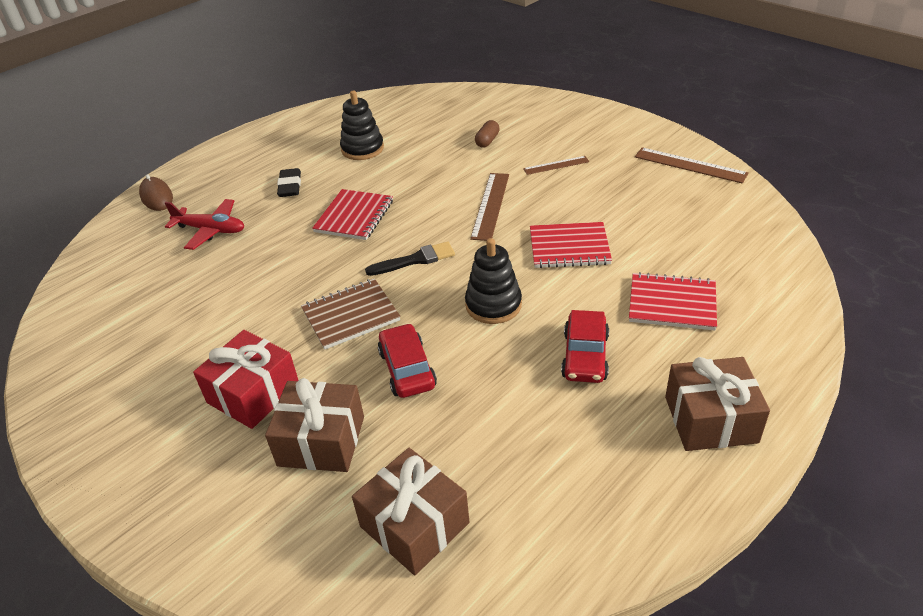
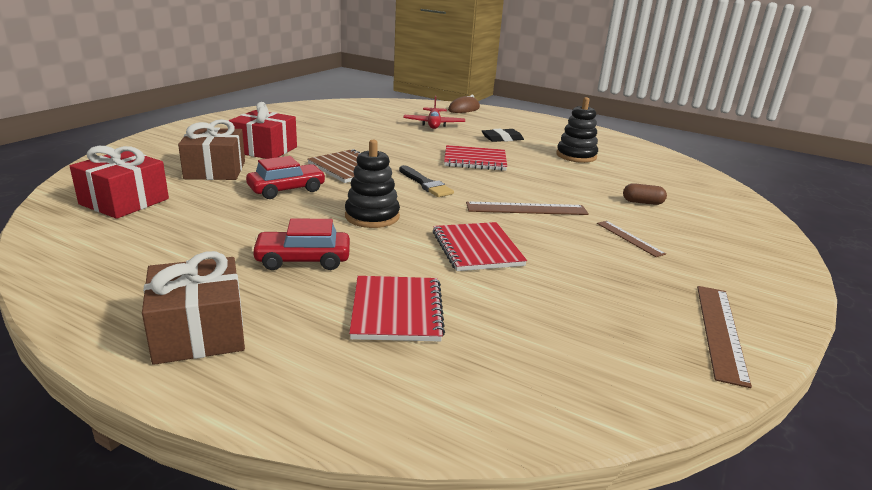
camera: 70 degrees right, 15 degrees down
(414, 525) = (124, 201): brown gift -> red gift

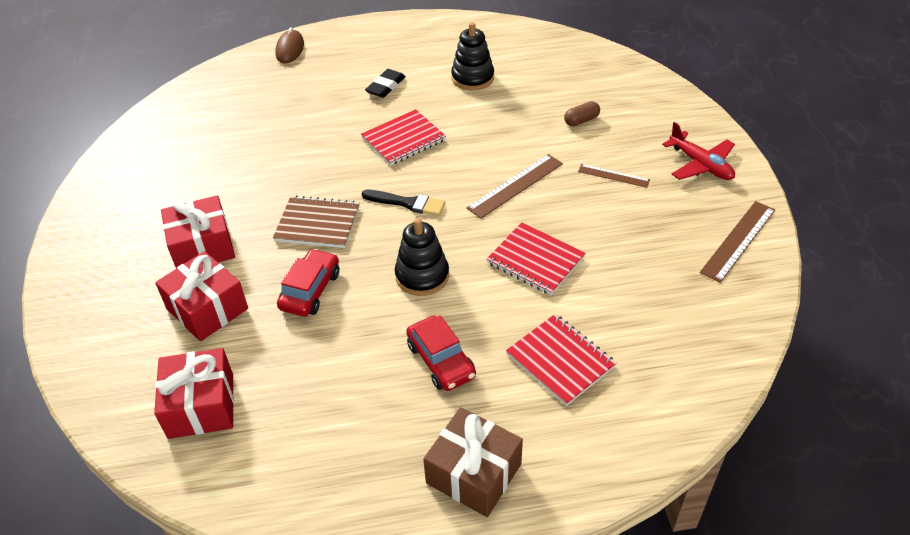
camera: 35 degrees left, 20 degrees up
(215, 170) = (207, 309): brown gift -> red gift
(303, 260) = (441, 360): red car -> red car turned 75 degrees counterclockwise
(434, 124) = (297, 98): red plane -> red plane (700, 165)
(720, 331) = (738, 240): brown ruler -> brown ruler turned 60 degrees clockwise

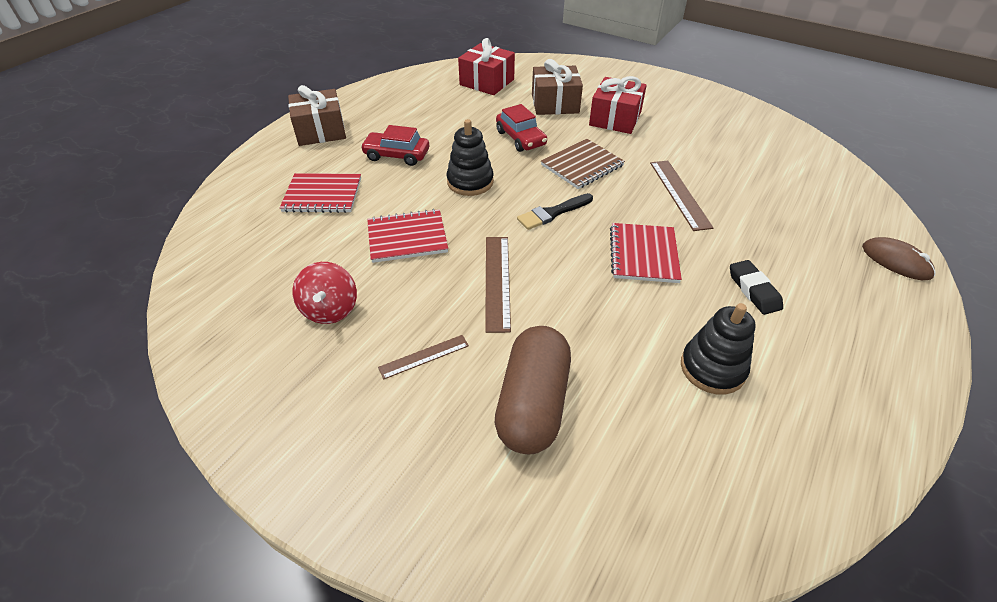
camera: 130 degrees right, 0 degrees up
(207, 309) = (555, 104): red gift -> brown gift
(581, 120) = (532, 403): brown capsule -> brown capsule, size x2.33
(646, 242) = (330, 309): none -> red spinning top
(700, 165) = (342, 445): red plane -> none
(738, 240) = (239, 372): brown ruler -> brown ruler (679, 194)

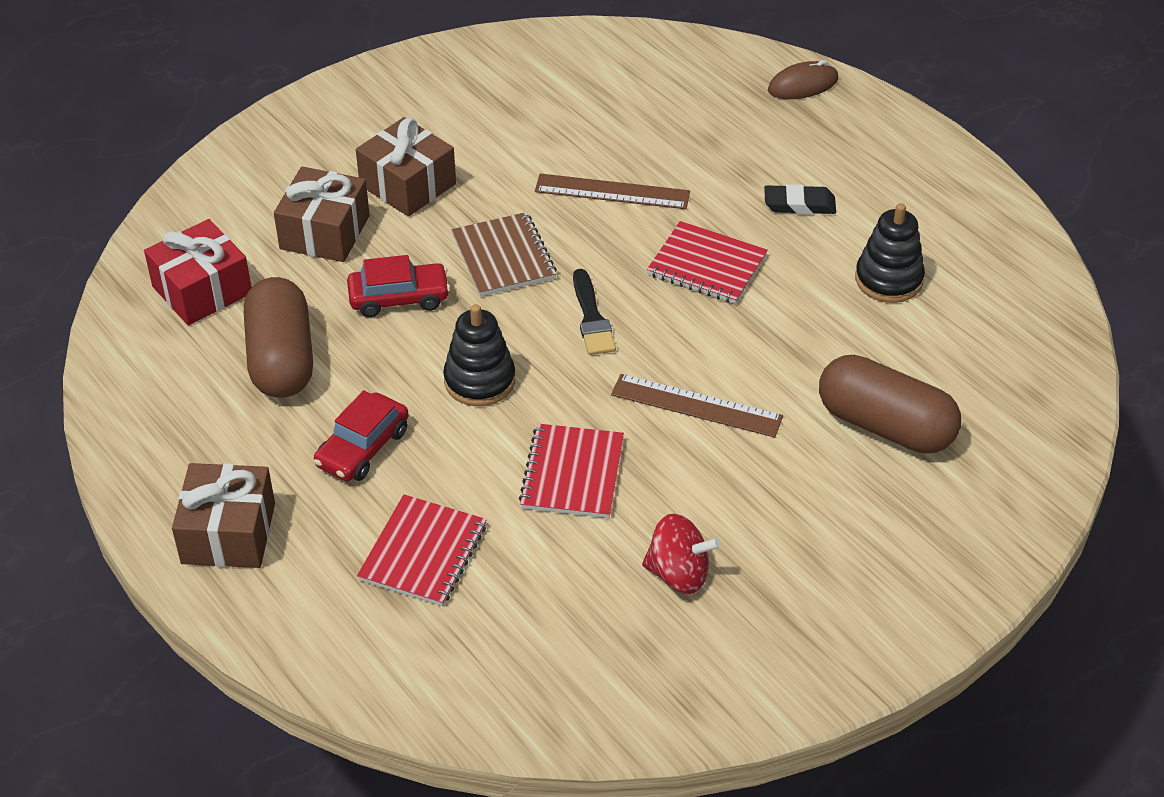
camera: 70 degrees left, 0 degrees up
(424, 356) = (790, 498): brown ruler -> none
(451, 115) = (281, 359): none -> brown capsule
(615, 119) = (407, 185): red gift -> brown gift

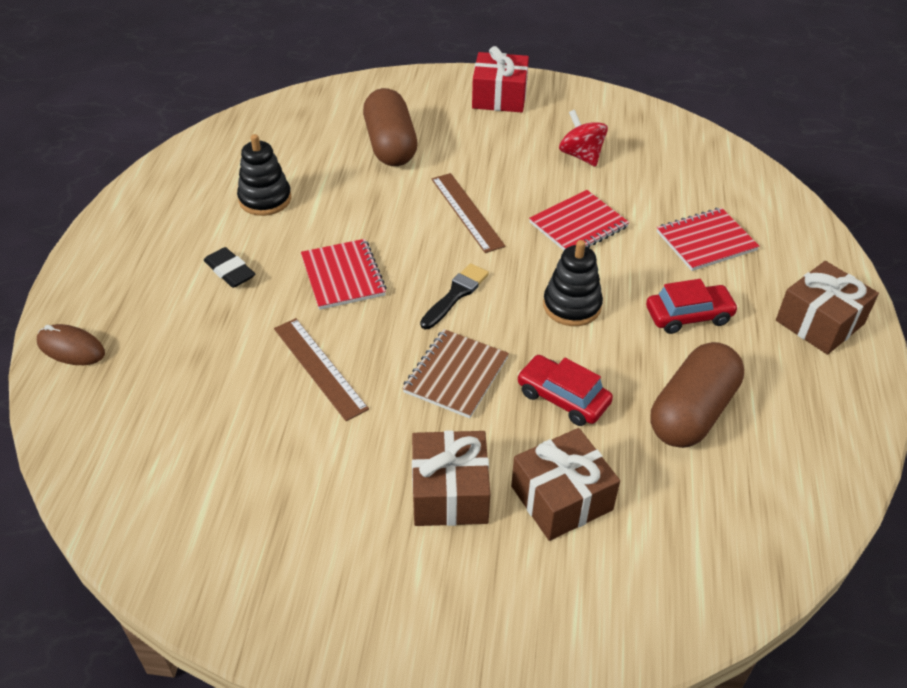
camera: 135 degrees left, 0 degrees up
(202, 290) = (709, 518): red gift -> red gift (499, 97)

